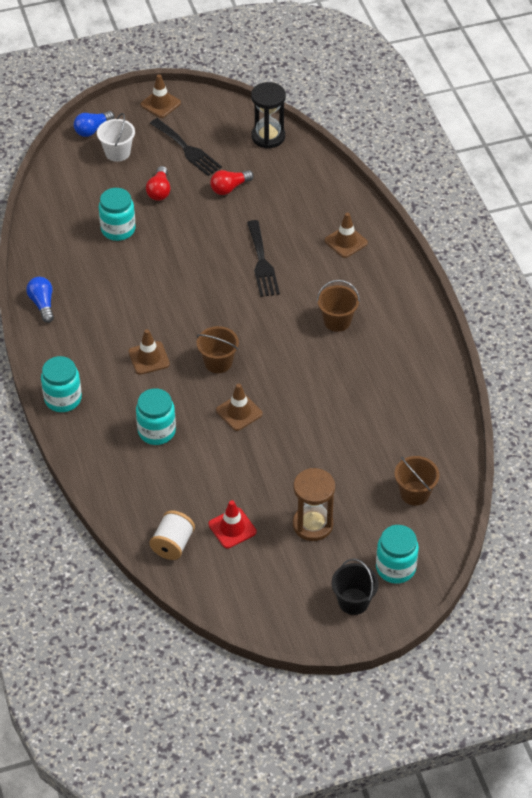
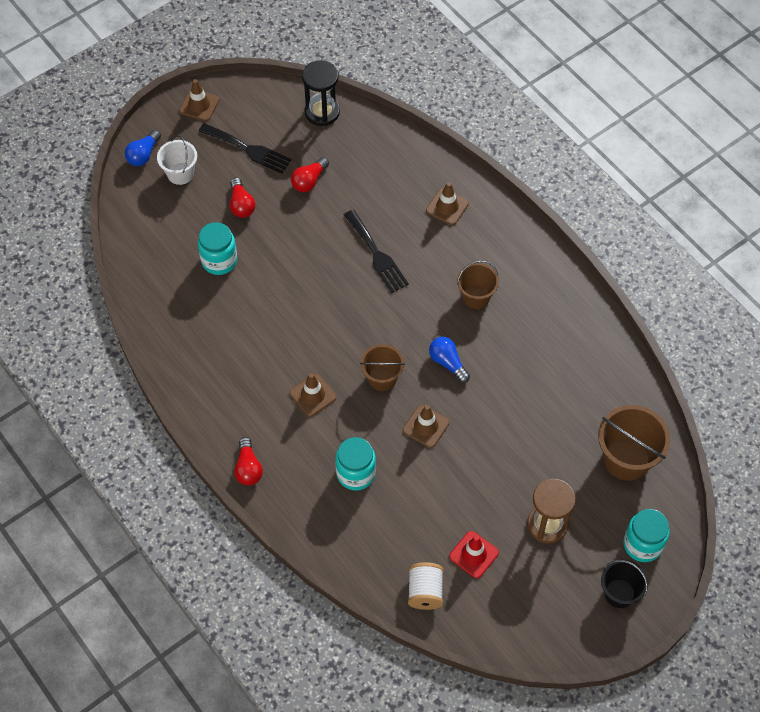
camera: 20 degrees left, 10 degrees up
(42, 304) = (180, 368): blue light bulb -> blue light bulb (447, 363)
(63, 399) = (248, 468): turquoise jar -> red light bulb
(414, 493) = (626, 459): brown bucket -> brown bucket, size x1.58

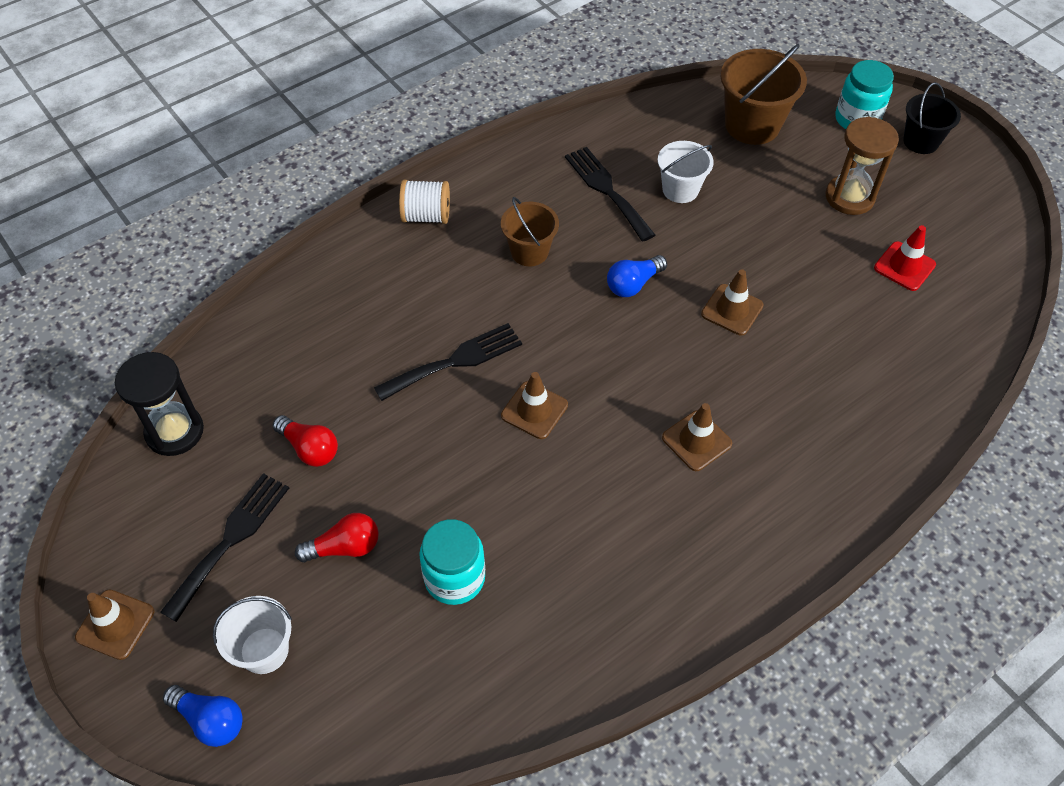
camera: 90 degrees left, 5 degrees down
(248, 468) = (827, 524): red light bulb -> none
(356, 473) = (814, 388): turquoise jar -> none
(382, 378) = (662, 357): brown bucket -> none
(425, 592) = (966, 316): white spool -> white spool (426, 216)
(447, 207) = (380, 278): brown traffic cone -> brown traffic cone (534, 410)
(542, 348) = (607, 190): none -> black fork
(546, 399) = (680, 189): none -> white bucket

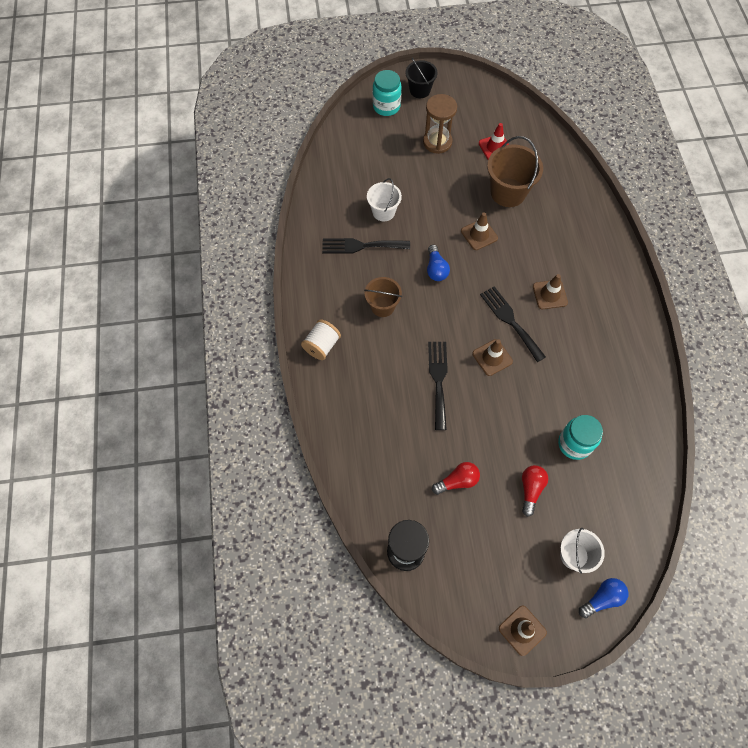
camera: 60 degrees left, 10 degrees up
(231, 539) = (497, 547): black fork -> black fork (510, 321)
(752, 125) = (359, 153): brown bucket -> brown bucket (508, 192)

